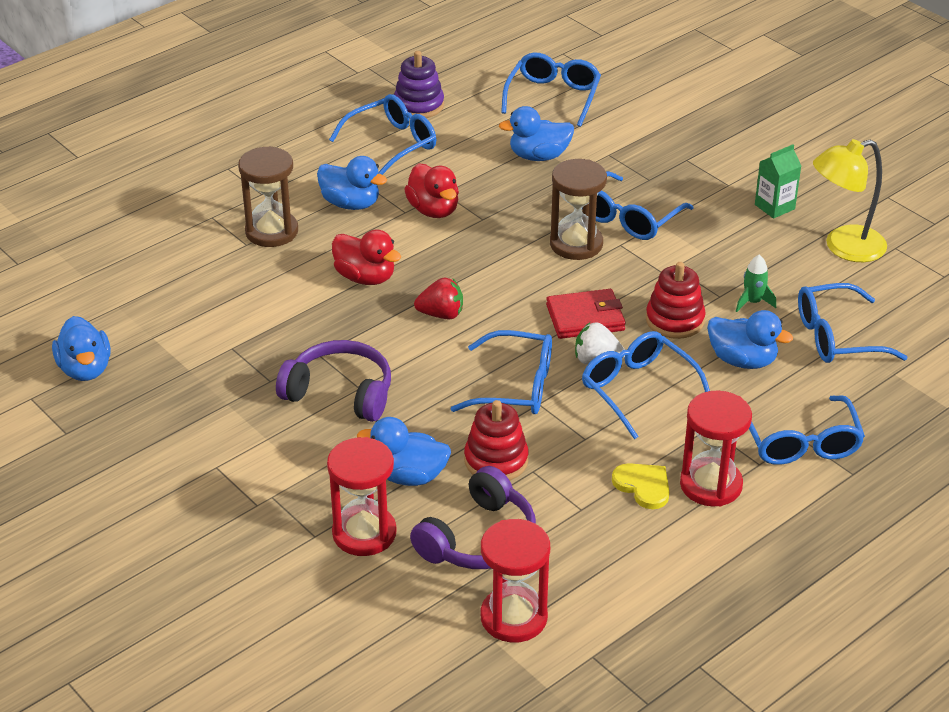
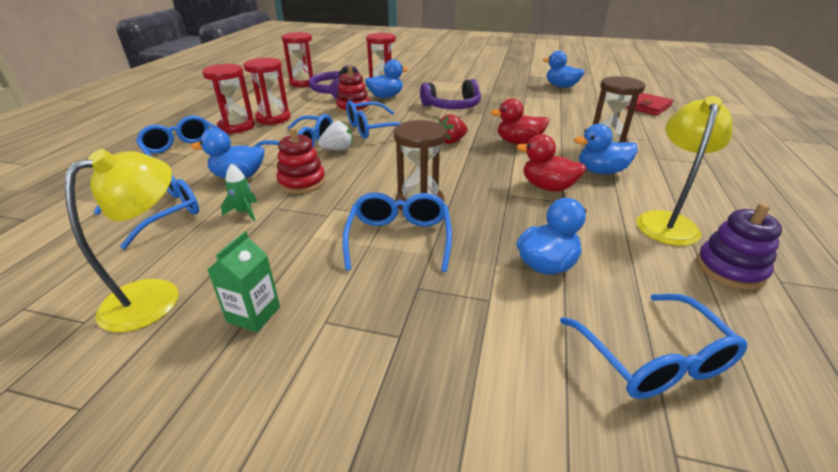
camera: 145 degrees right, 5 degrees down
(393, 144) = (666, 221): blue glasses -> yellow lamp
(585, 318) = (365, 165): red wallet -> red wallet (648, 107)
(643, 486) = (273, 118): yellow heart -> red hourglass

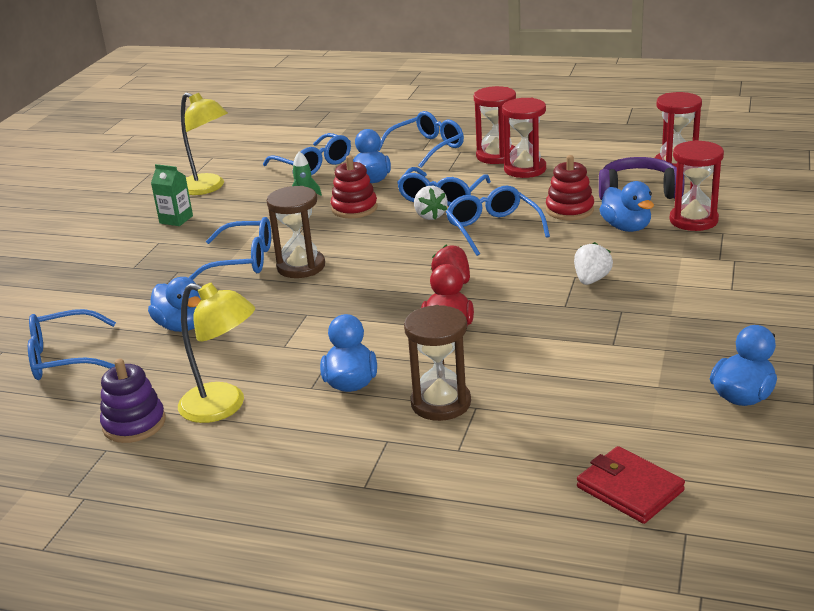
camera: 95 degrees right, 5 degrees down
(452, 106) = (591, 280): purple headphones -> white strawberry
(547, 187) = (317, 339): red duck -> none

